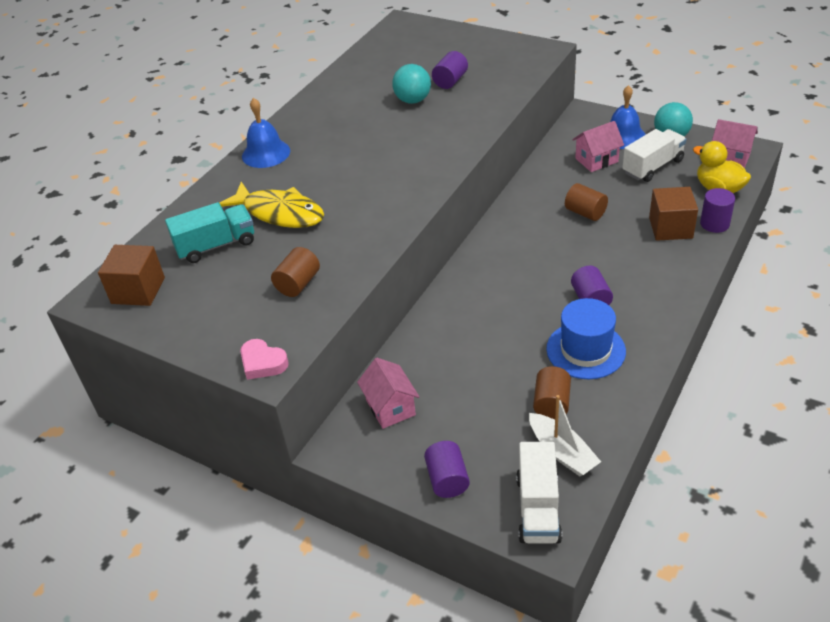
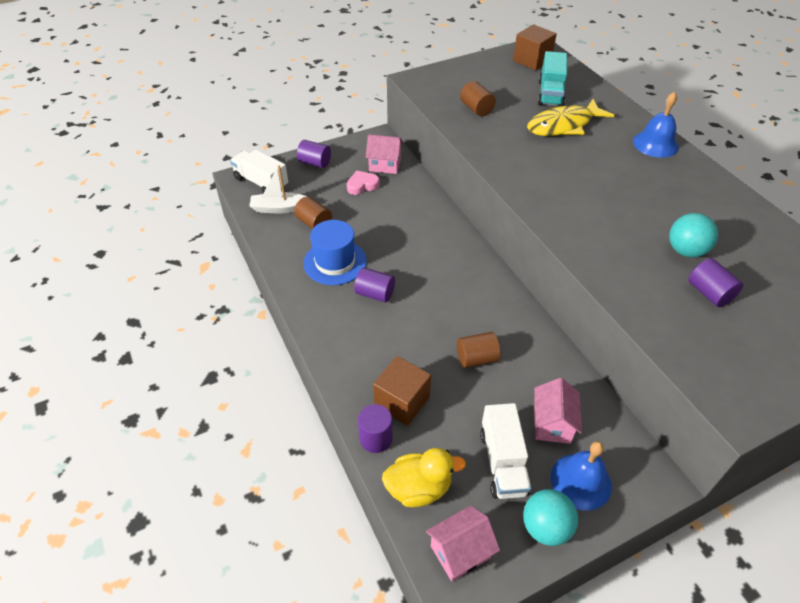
camera: 120 degrees right, 5 degrees up
(263, 363) = (421, 79): pink heart -> pink heart (362, 185)

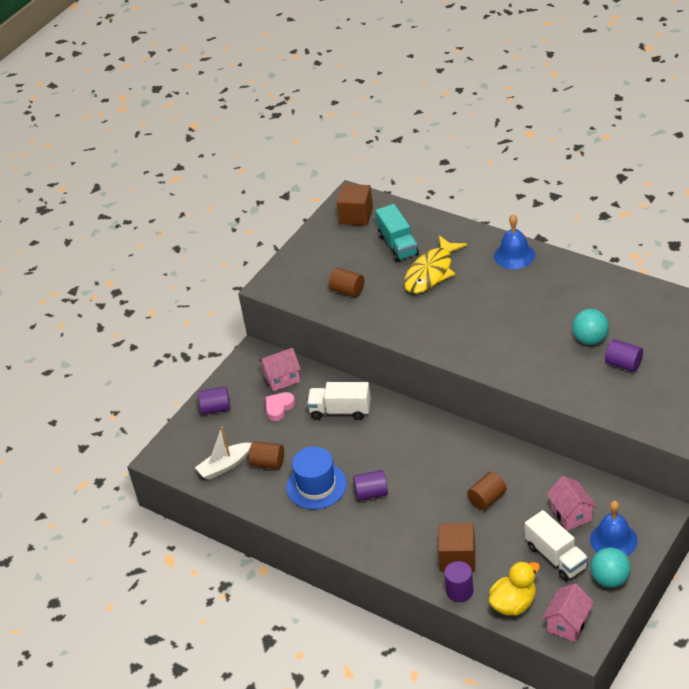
camera: 25 degrees left, 5 degrees down
(261, 182) = (184, 452): white truck -> white truck (340, 411)

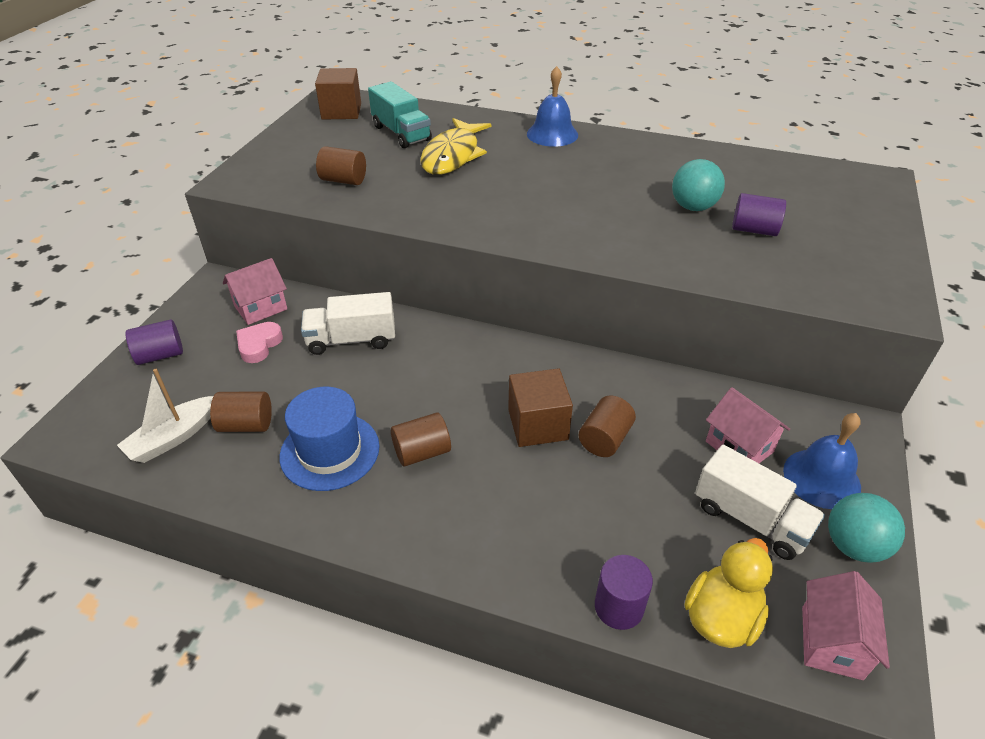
camera: 20 degrees left, 0 degrees up
(371, 493) = (422, 452): purple cylinder -> brown cylinder
(458, 558) = (593, 543): brown cube -> brown cube (538, 424)

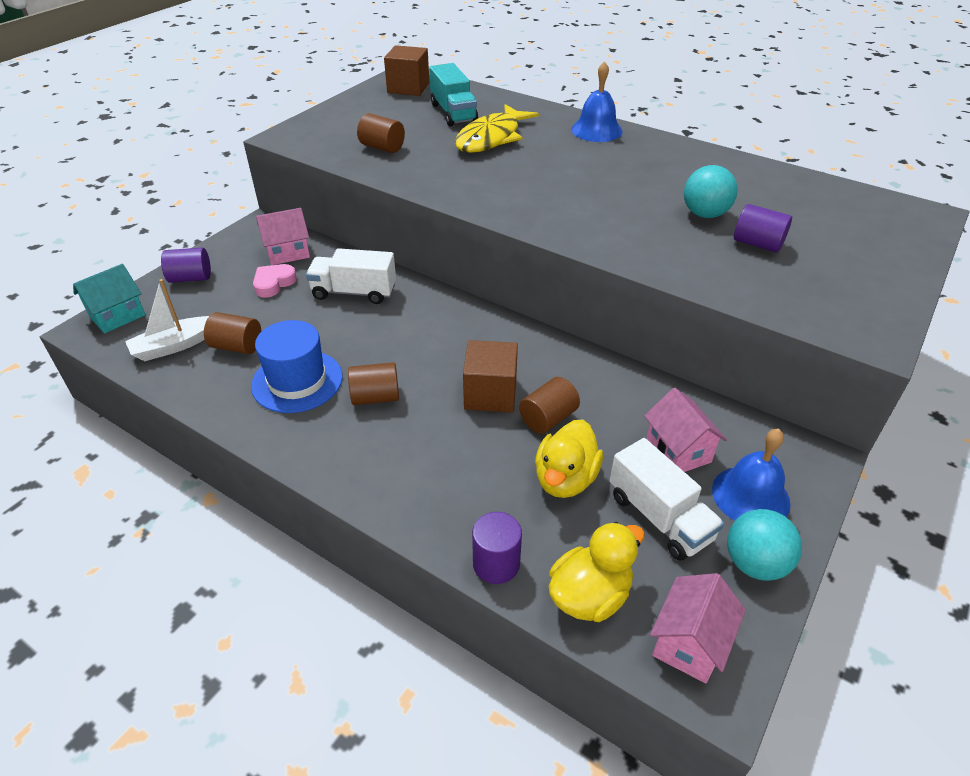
camera: 15 degrees right, 0 degrees up
(89, 415) = (117, 316): none -> turquoise house
(648, 500) = (565, 479): none -> yellow duck

